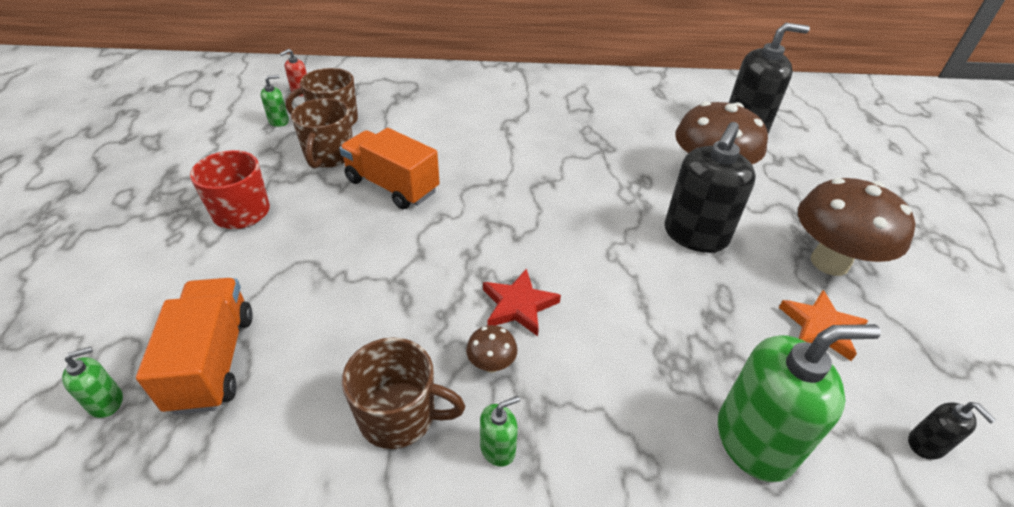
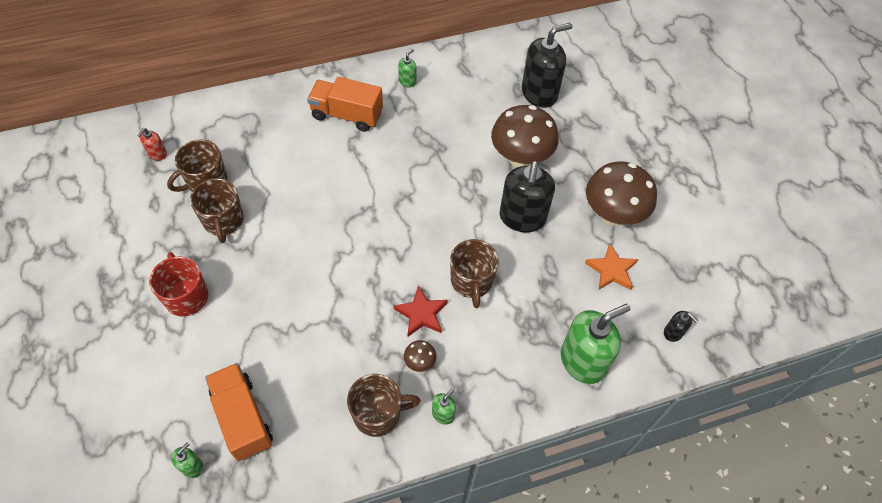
camera: 20 degrees left, 15 degrees up
(279, 121) = (159, 195): green soap dispenser -> green soap dispenser (407, 81)
(392, 186) = (289, 237): orange truck -> orange truck (347, 115)
(603, 287) = (471, 281): none -> brown mug

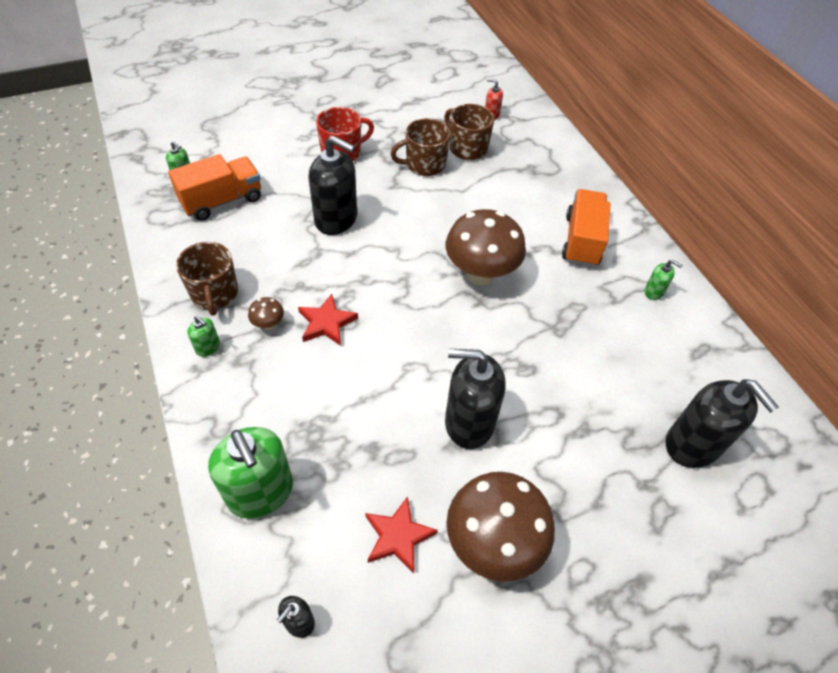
camera: 85 degrees right, 5 degrees down
(290, 304) = (336, 219): none -> black soap dispenser
(471, 281) = (370, 368): brown mug -> none
(520, 158) = (566, 420): brown mushroom -> brown mushroom (480, 274)
(611, 270) = (398, 536): orange star -> red star

